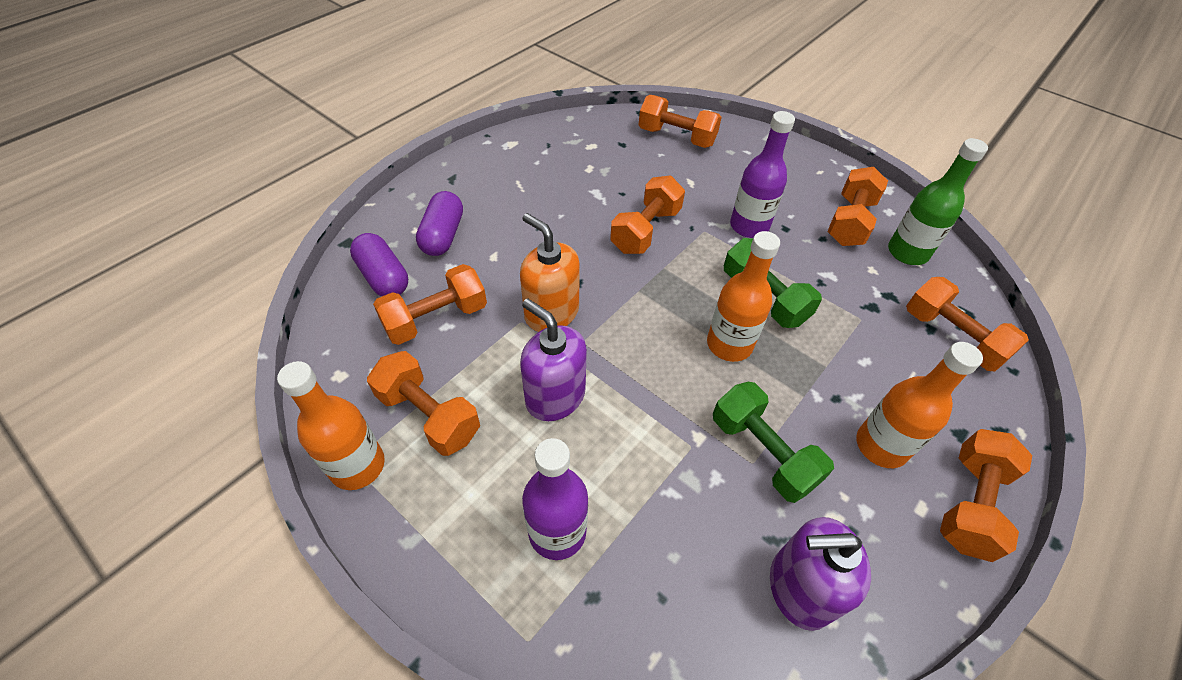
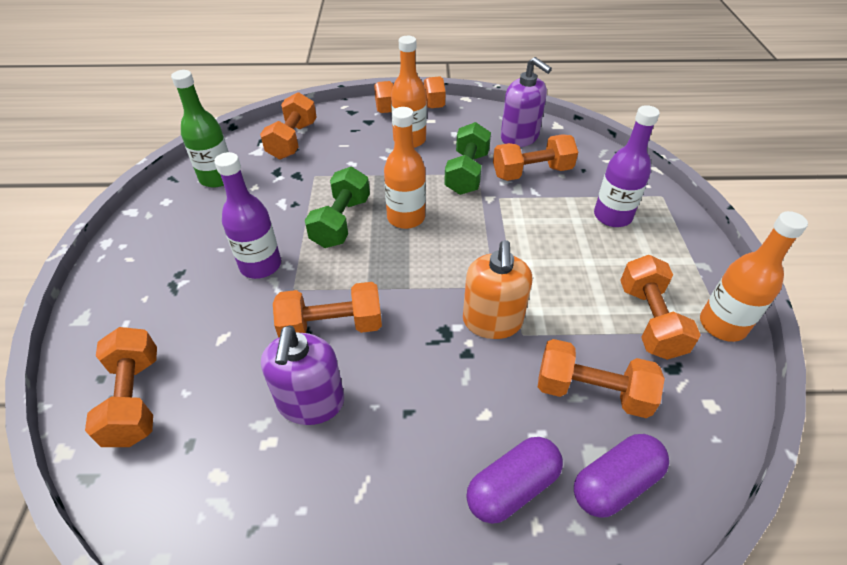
camera: 130 degrees left, 5 degrees down
(383, 277) = (615, 483): purple capsule -> purple capsule turned 45 degrees clockwise
(555, 396) = (549, 270): purple soap dispenser -> purple soap dispenser (311, 403)
(850, 222) = (200, 215): orange dumbbell -> orange dumbbell (532, 172)

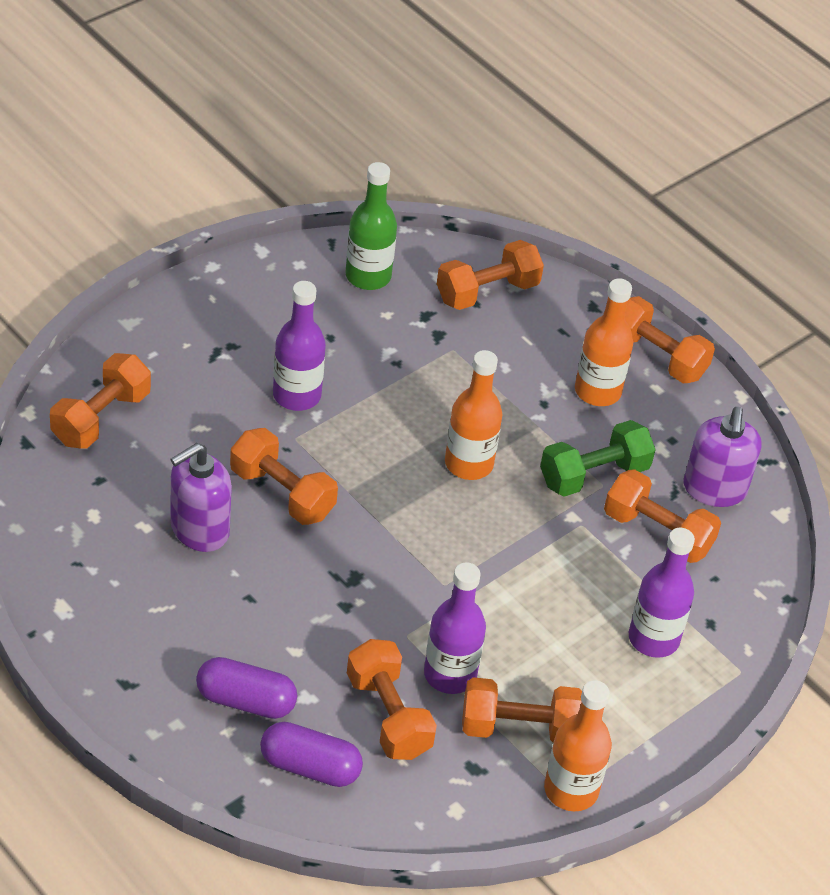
camera: 45 degrees right, 0 degrees up
(341, 222) = (410, 416): green dumbbell -> none
(492, 322) = (399, 606): orange soap dispenser -> none
(575, 330) = (450, 674): none -> purple bottle
(649, 320) = (520, 728): orange dumbbell -> orange dumbbell turned 45 degrees clockwise

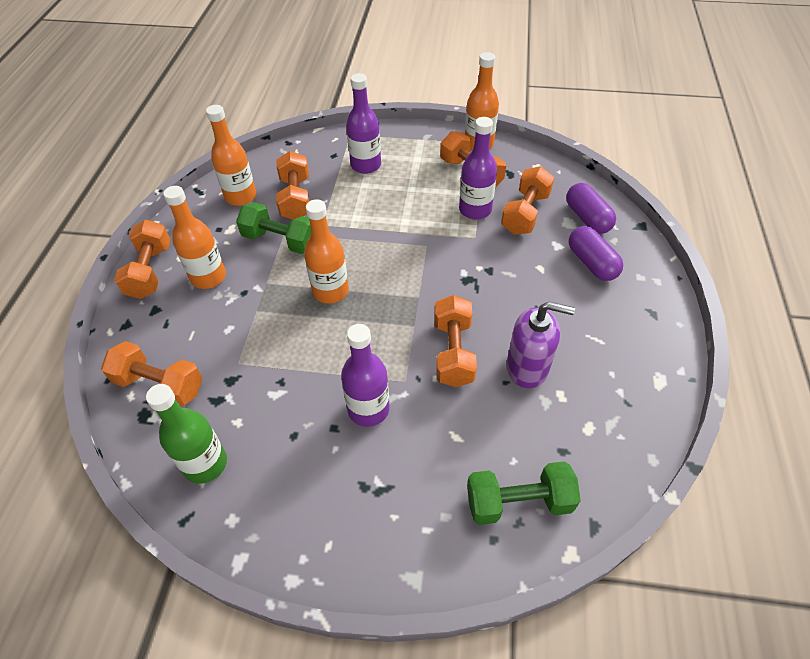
camera: 125 degrees left, 5 degrees up
(101, 418) = (518, 502): orange dumbbell -> green dumbbell
(714, 489) = (240, 196): purple soap dispenser -> orange bottle

